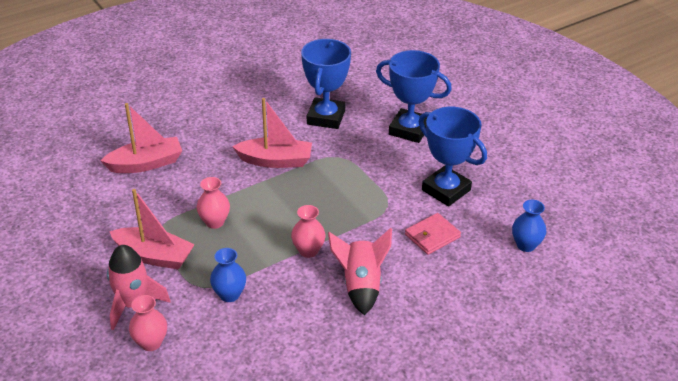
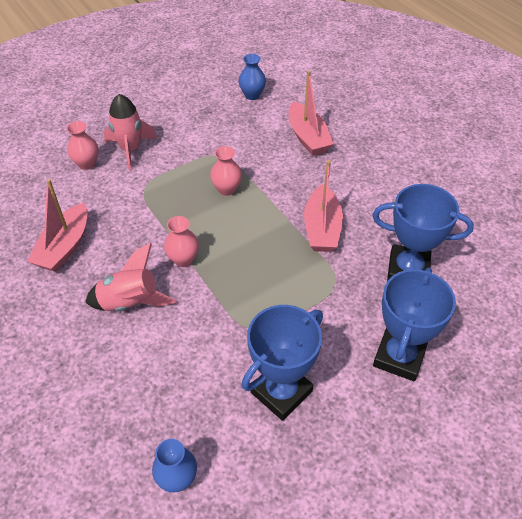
camera: 90 degrees right, 10 degrees up
(154, 256) = (184, 155): pink boat -> pink boat (64, 247)
(229, 294) = (132, 206): blue vase -> blue vase (252, 95)
(432, 236) = (199, 371): pink wallet -> none

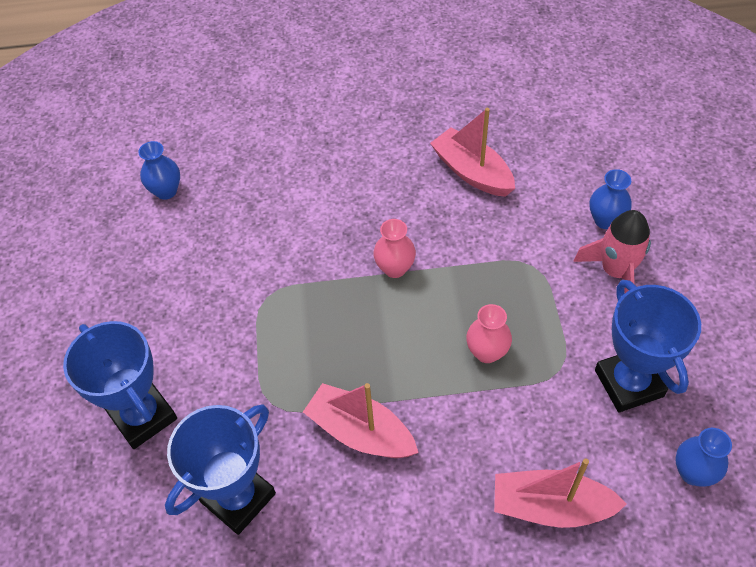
camera: 120 degrees right, 5 degrees up
(87, 164) = (605, 220): pink vase -> blue vase
(130, 302) = (364, 207): pink rocket -> none
(281, 392) = (183, 292): blue trophy -> blue trophy (628, 383)

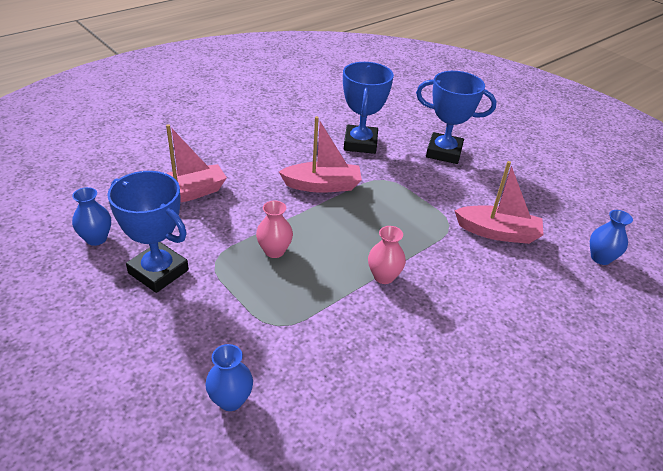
camera: 140 degrees right, 15 degrees down
(472, 172) = (392, 390): pink boat -> pink boat (498, 232)
(615, 272) = (200, 351): pink rocket -> none

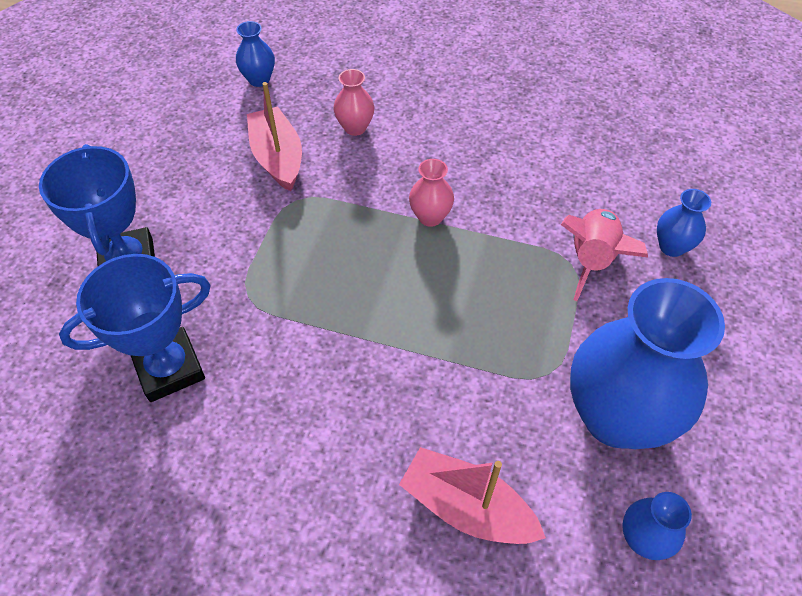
camera: 120 degrees left, 15 degrees up
(158, 271) = (616, 416): blue trophy -> blue vase
(268, 339) = (592, 260): none -> pink rocket
(274, 251) = (480, 328): pink vase -> pink vase (355, 127)
(322, 185) = (315, 355): pink boat -> none

